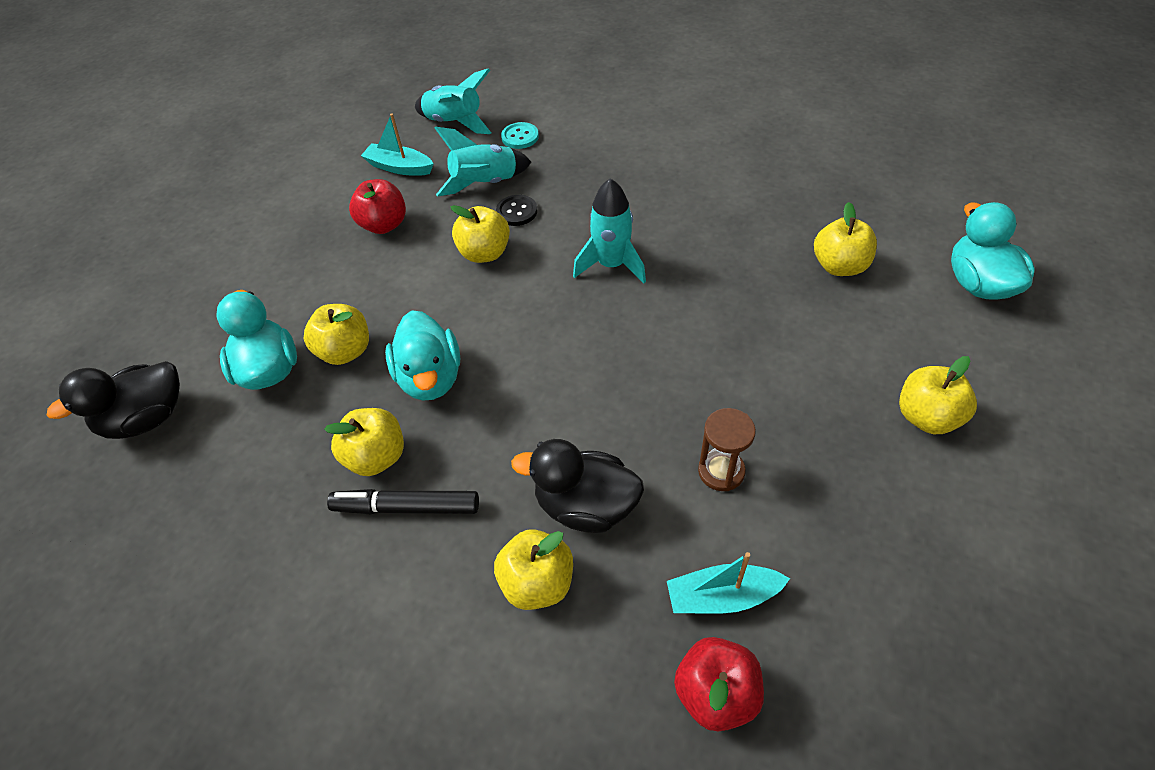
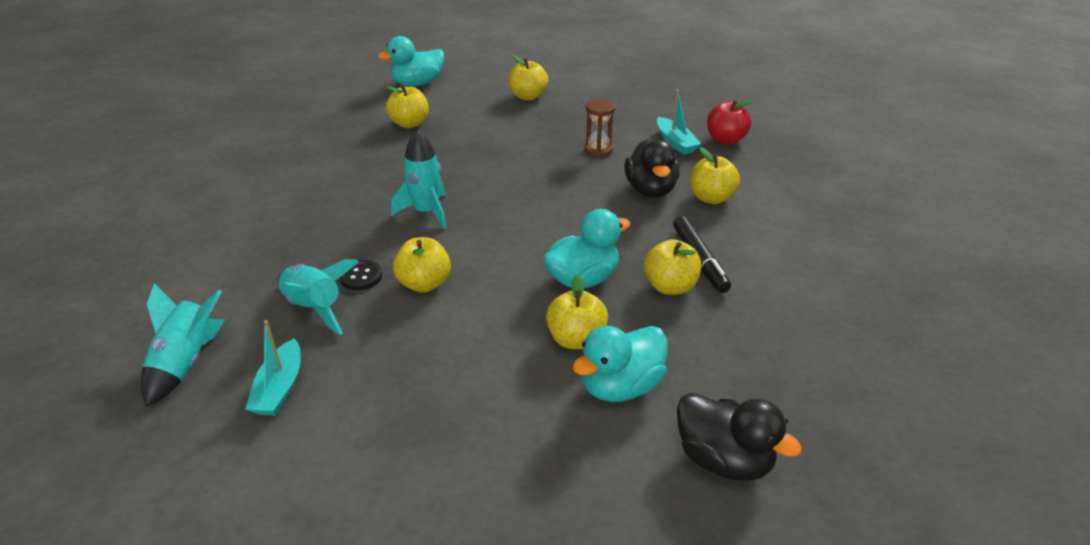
camera: 110 degrees left, 15 degrees down
(384, 225) = (390, 369): red apple -> none
(520, 137) = (227, 301): turquoise button -> none

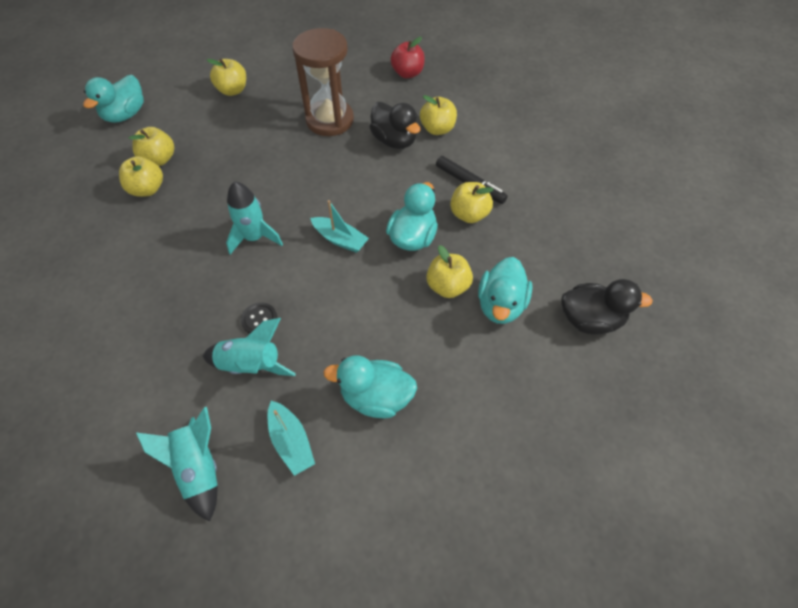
camera: 35 degrees left, 20 degrees up
(396, 397) = (376, 397): none -> turquoise duck
(424, 284) = (311, 299): yellow apple -> yellow apple (148, 189)
(598, 150) = (330, 120): brown hourglass -> brown hourglass, size x2.04
(675, 143) = (377, 90): turquoise boat -> turquoise boat (340, 239)

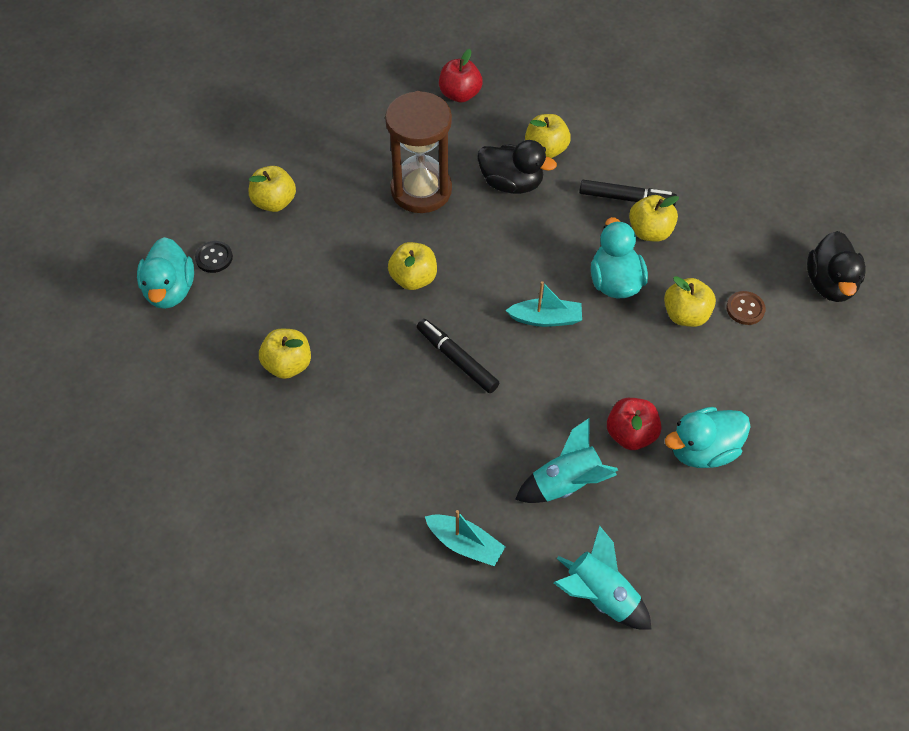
camera: 30 degrees left, 0 degrees up
(159, 159) = (267, 325): yellow apple -> yellow apple (413, 278)
(255, 237) = (457, 359): turquoise rocket -> black marker
(259, 319) = (536, 438): black button -> black button (214, 258)
(291, 441) = (661, 528): turquoise boat -> turquoise boat (465, 544)
(330, 354) = (630, 434): none -> red apple
(500, 305) = (745, 309): turquoise duck -> brown button
(590, 319) = (829, 284): black duck -> black duck turned 120 degrees clockwise

